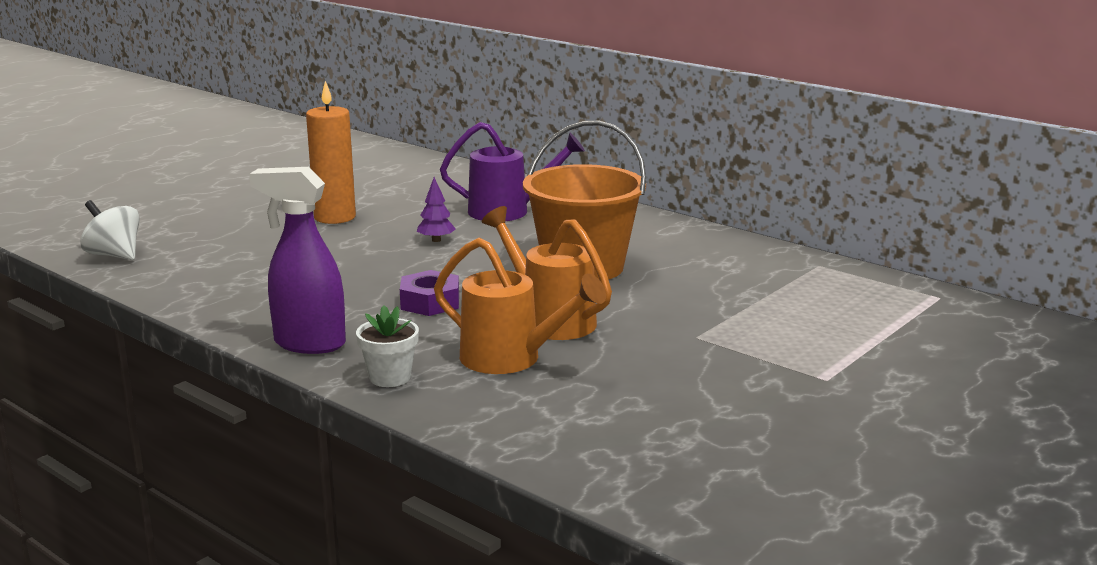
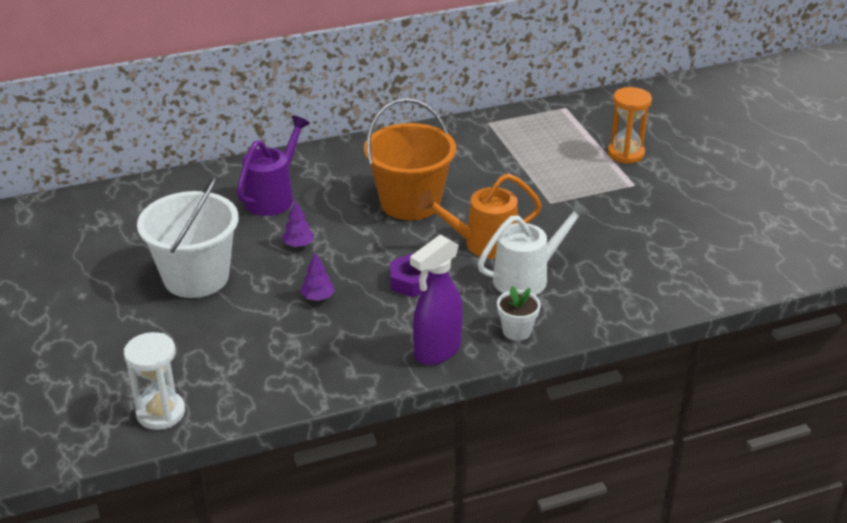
camera: 60 degrees left, 15 degrees up
(114, 255) = (161, 413): white spinning top -> white hourglass
(335, 217) = (196, 277): orange candle -> white bucket
(352, 269) = (318, 298): none -> purple tree
(511, 359) = (528, 277): orange watering can -> white watering can
(895, 357) = (625, 153): none -> orange hourglass

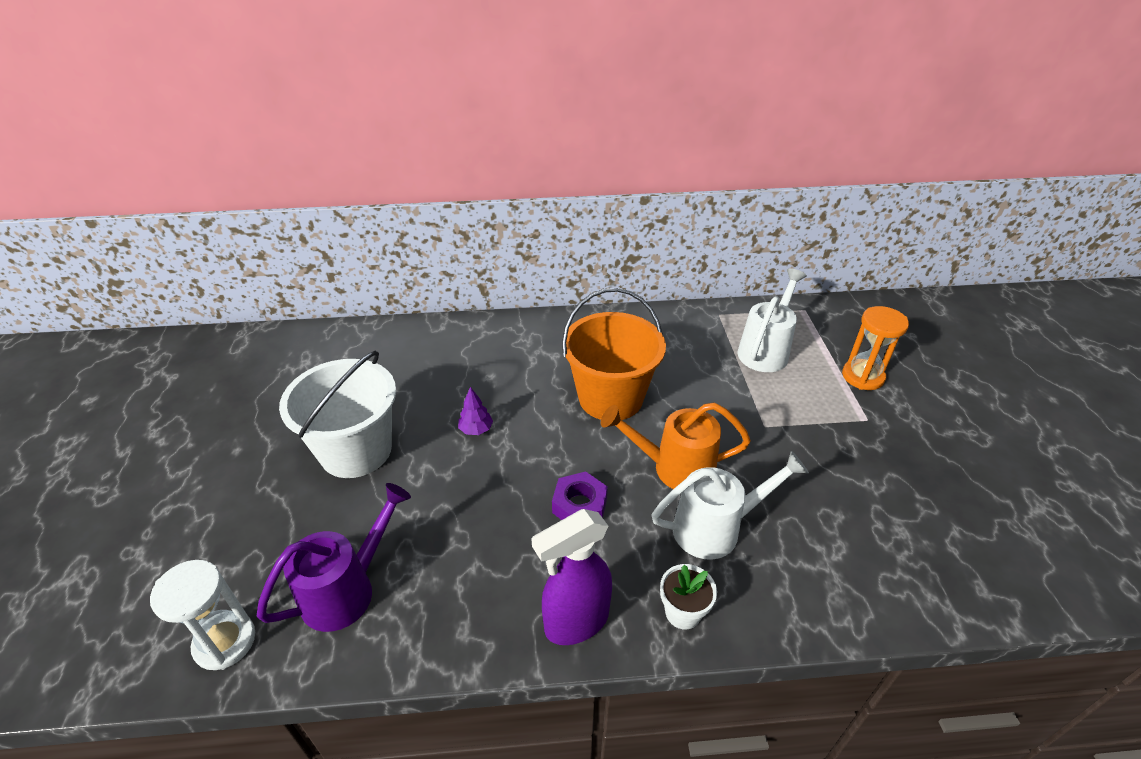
camera: 15 degrees right, 5 degrees up
(273, 196) = (475, 364): purple watering can -> purple watering can (347, 589)
(318, 298) = (468, 506): purple tree -> none
(537, 145) = (765, 350): none -> white watering can

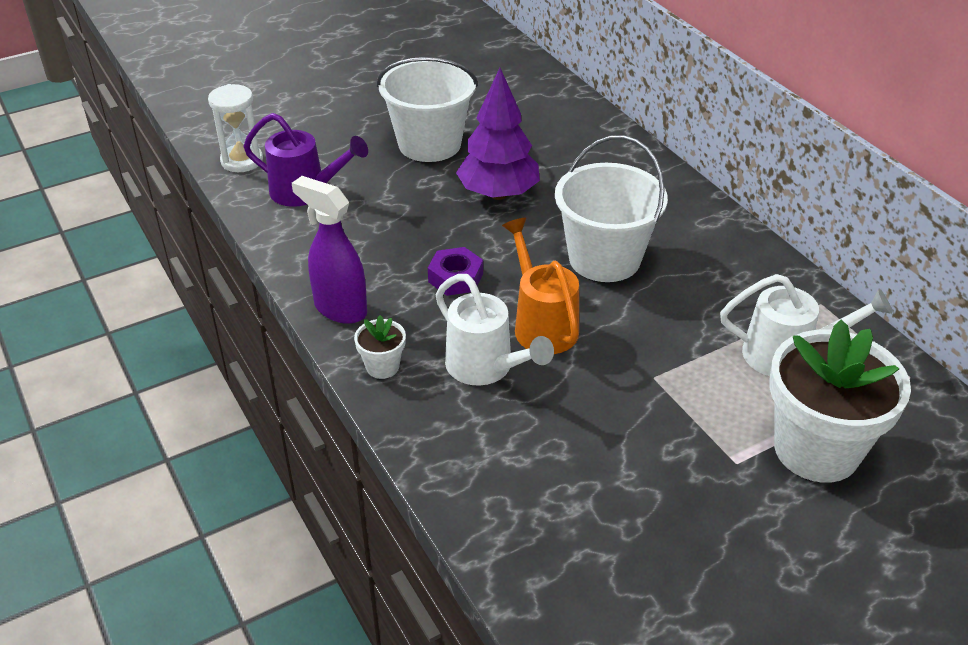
camera: 65 degrees right, 0 degrees up
(476, 430) = (498, 194): purple tree -> purple tree, size x2.42
(610, 398) = (604, 259): orange bucket -> white bucket
(862, 376) = (816, 449): orange hourglass -> white flower pot

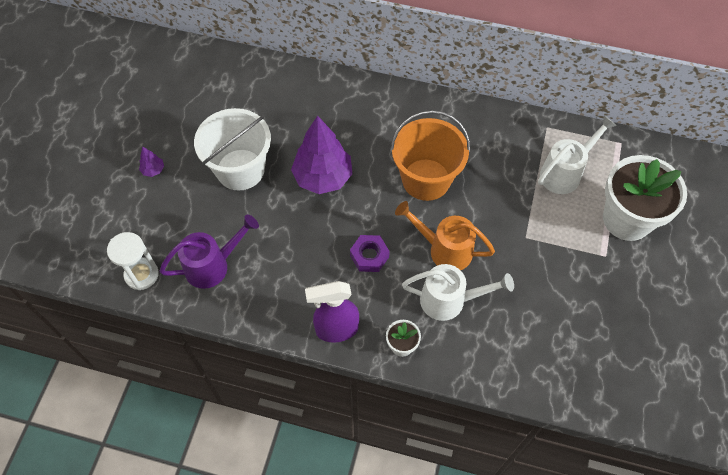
camera: 45 degrees left, 20 degrees up
(356, 102) = (153, 170): none -> purple tree
(604, 259) = (426, 179): white bucket -> orange bucket

